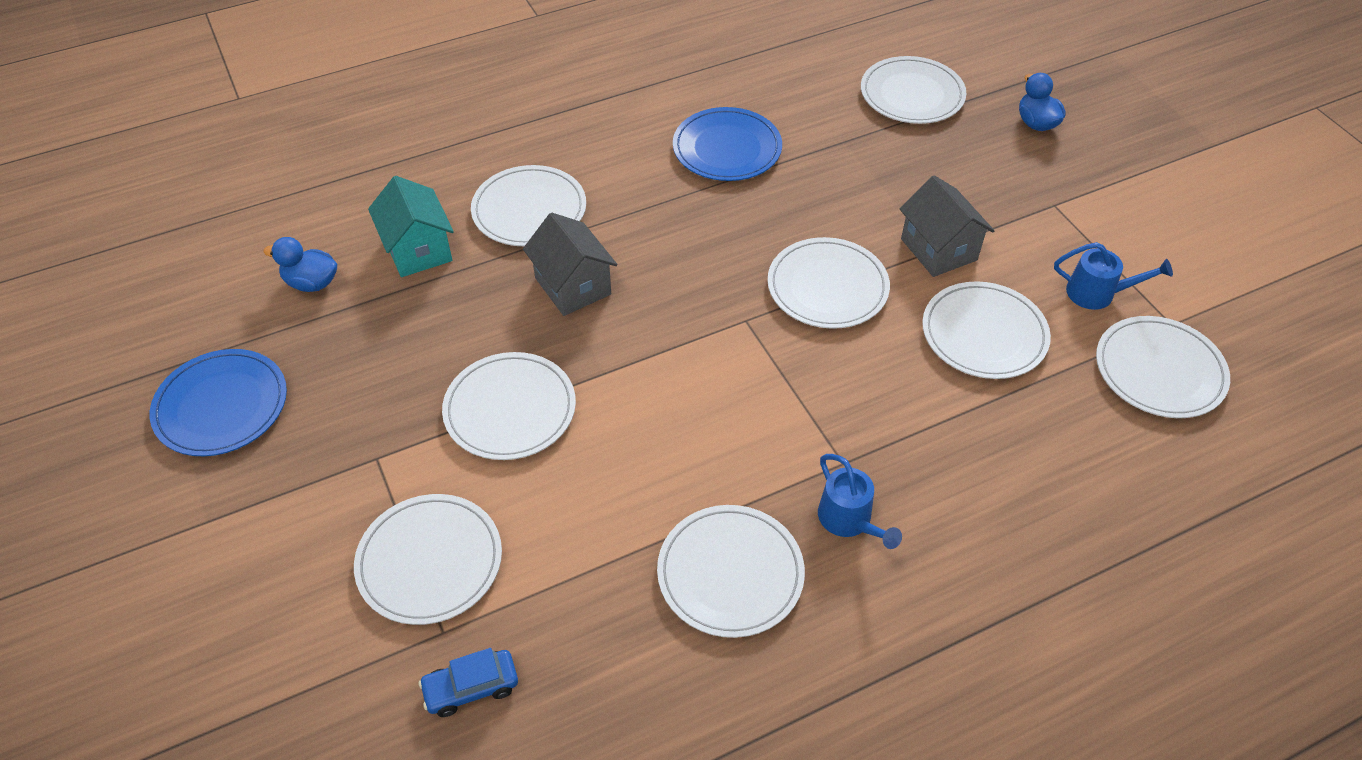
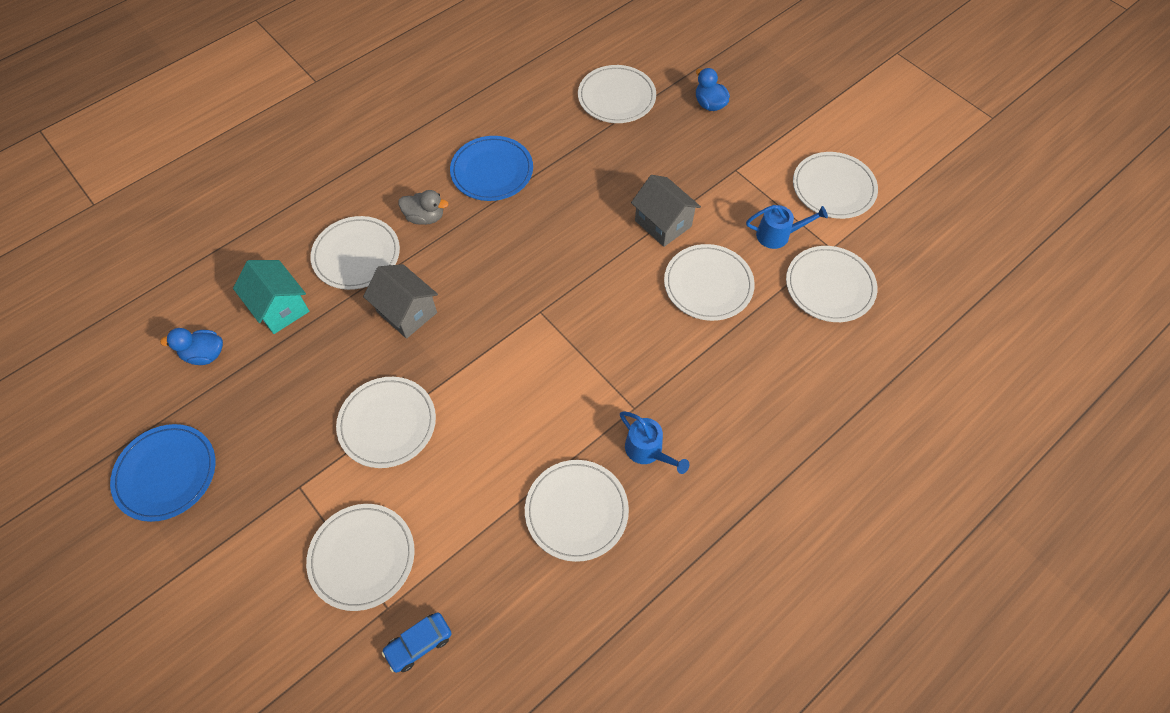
camera: 15 degrees left, 10 degrees up
(627, 184) = (425, 217): none -> grey duck
(827, 287) = (592, 271): white plate -> white plate (833, 188)

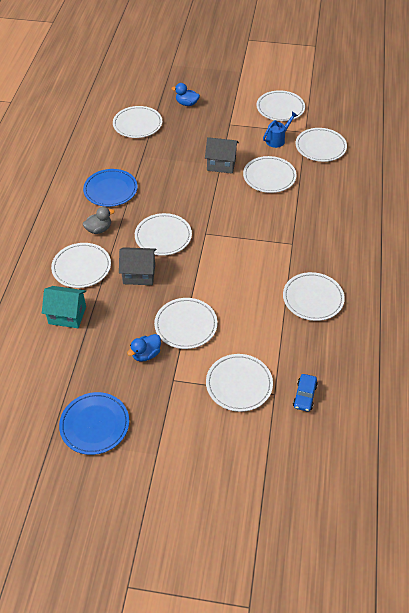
camera: 40 degrees left, 10 degrees down
(205, 354) = (50, 362): blue duck -> blue duck (146, 354)
(486, 279) = (163, 236): none -> white plate
(648, 451) = (316, 255): blue watering can -> none

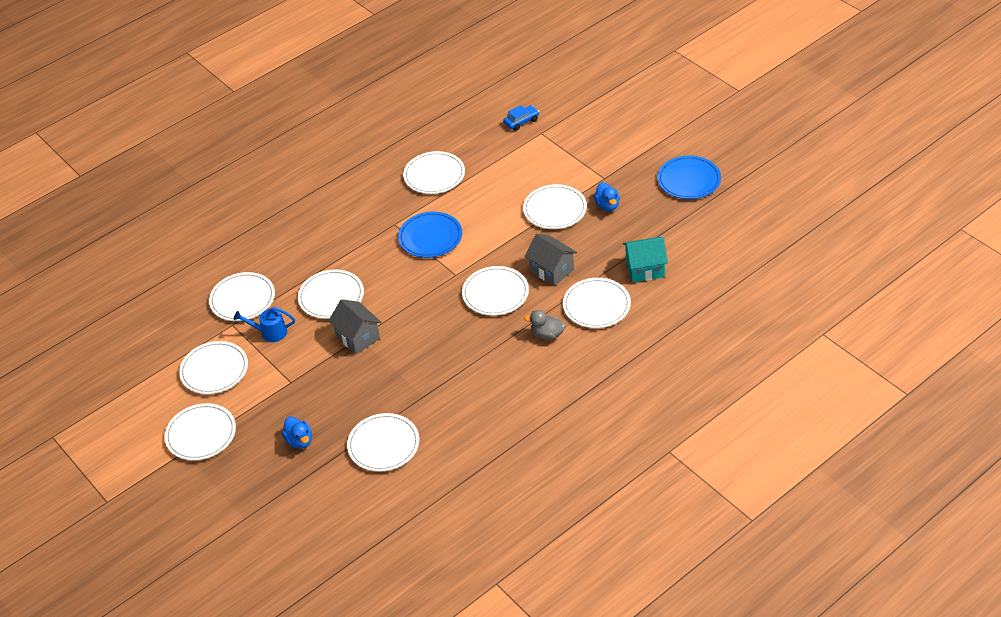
camera: 135 degrees left, 5 degrees down
(67, 315) = (645, 269): turquoise house -> turquoise house turned 60 degrees counterclockwise
(110, 190) = (495, 373): blue plate -> blue plate (430, 237)
(146, 354) = (607, 205): blue duck -> blue duck turned 75 degrees clockwise
(239, 384) = (559, 151): white plate -> white plate (201, 434)

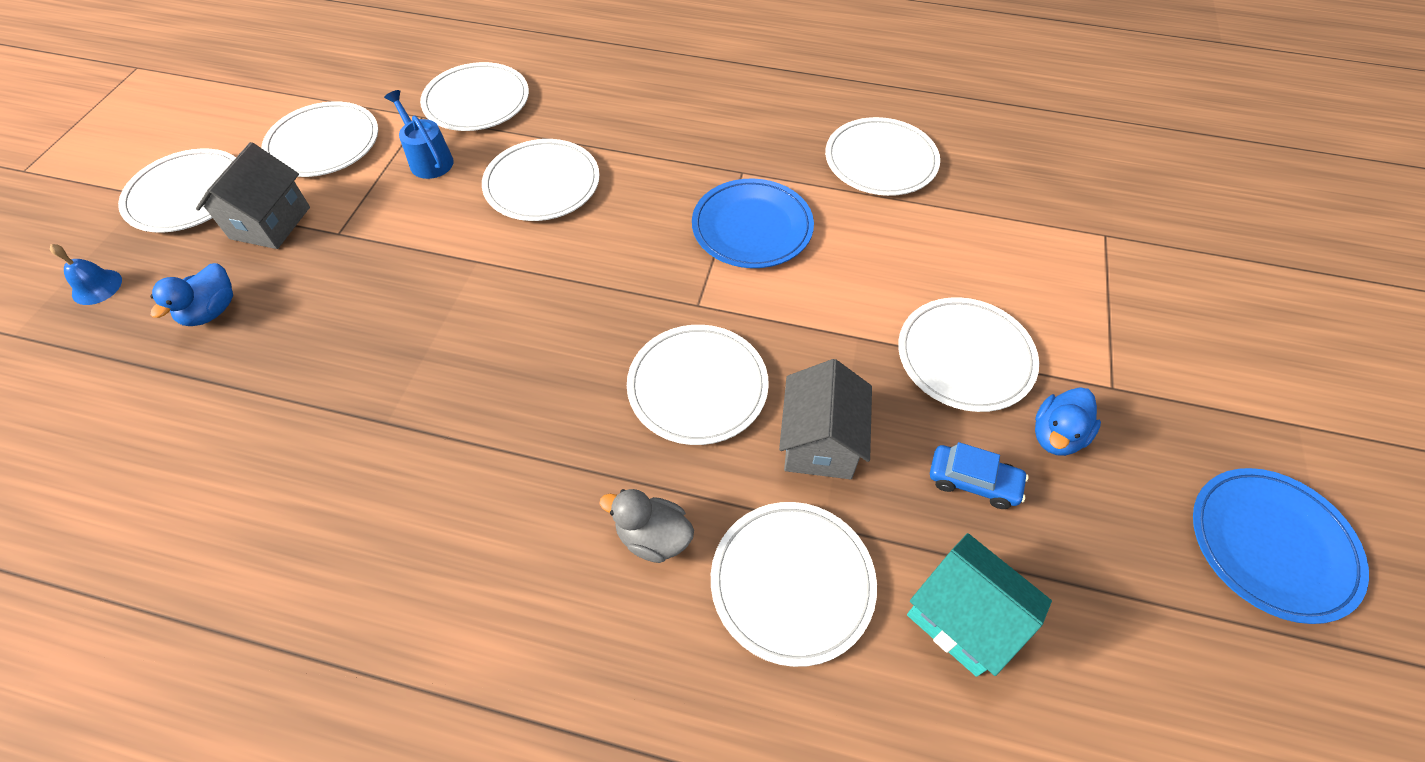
camera: 50 degrees right, 10 degrees up
(239, 482) = (97, 287): none -> blue bell
(358, 337) = (476, 259): grey house -> grey house (270, 223)
(383, 445) = (241, 430): white plate -> none
(521, 121) = (1099, 197): blue car -> blue car (973, 481)
(547, 335) = (653, 537): grey duck -> grey duck turned 45 degrees counterclockwise

